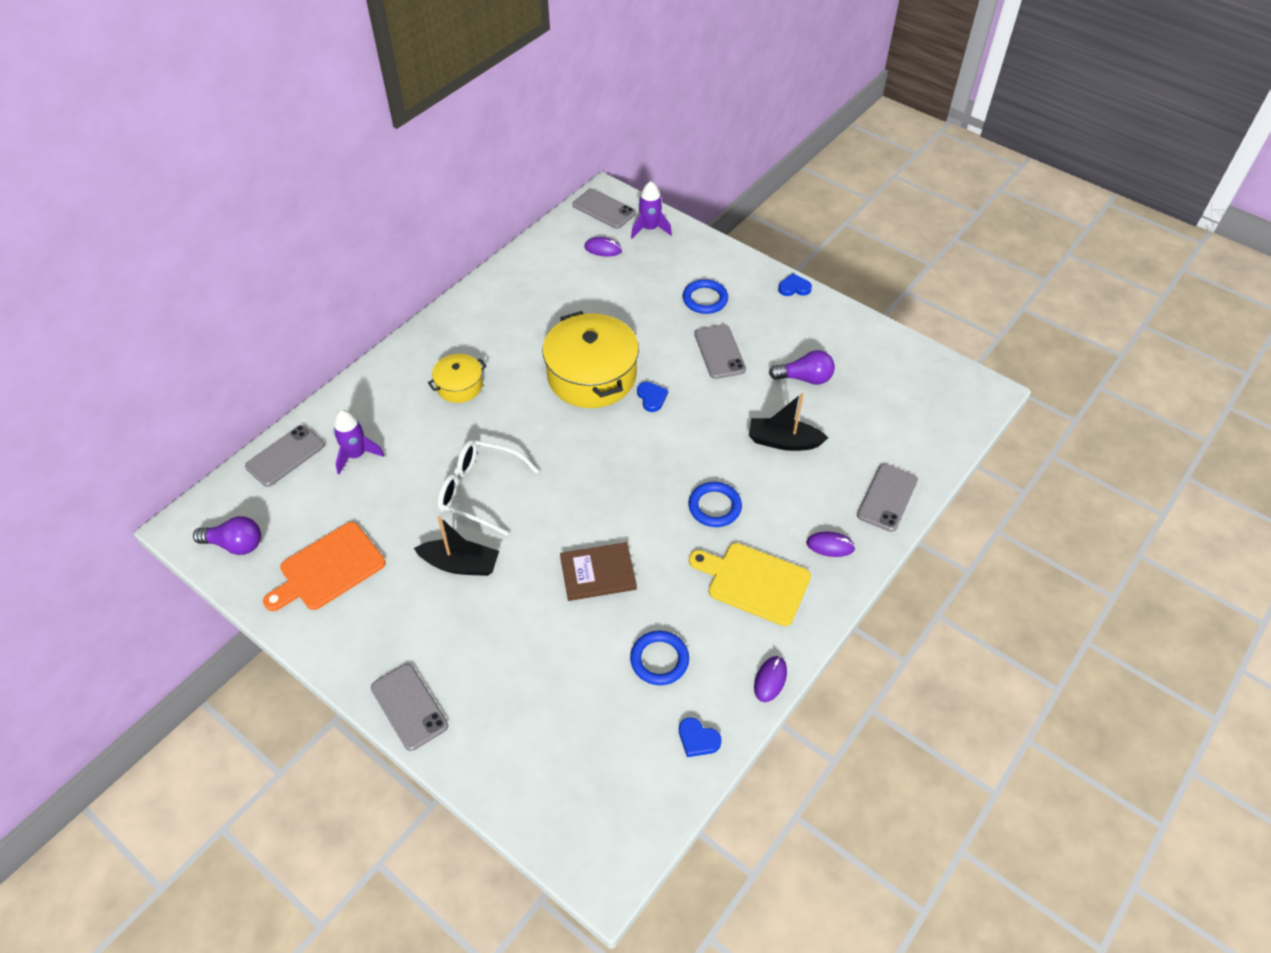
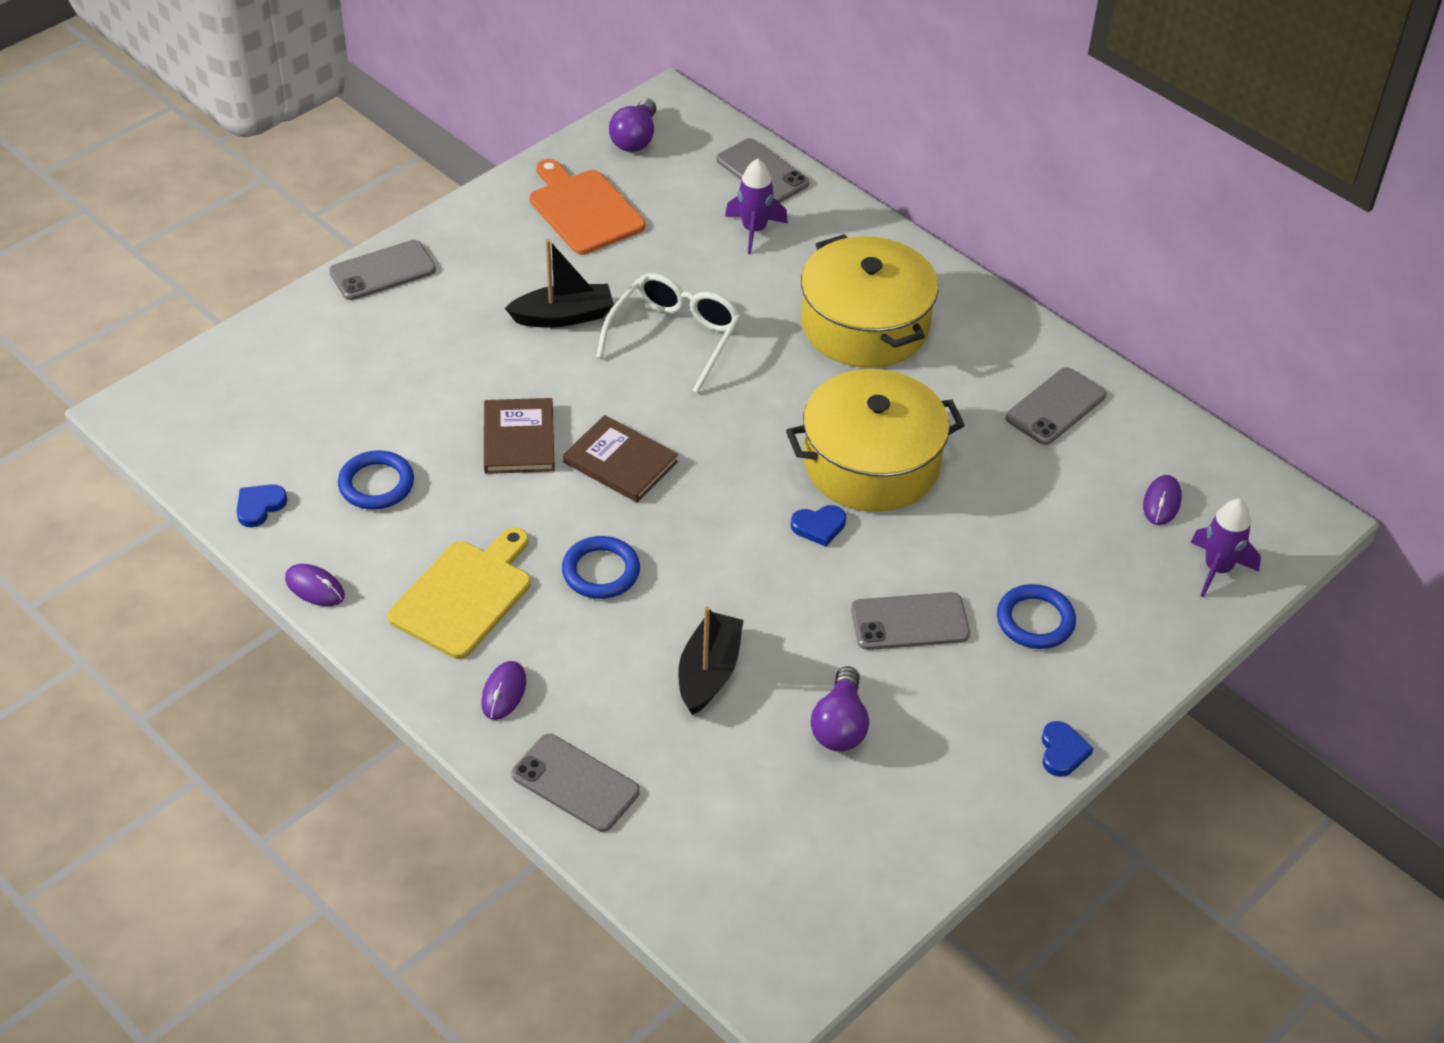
camera: 95 degrees right, 5 degrees down
(459, 386) = (865, 325): yellow pot -> yellow pot, size x1.93
(460, 564) = (563, 316): black boat -> black boat turned 120 degrees counterclockwise
(604, 209) = (1268, 513): grey phone -> grey phone (1055, 407)
(611, 508) = (620, 462): none -> brown book

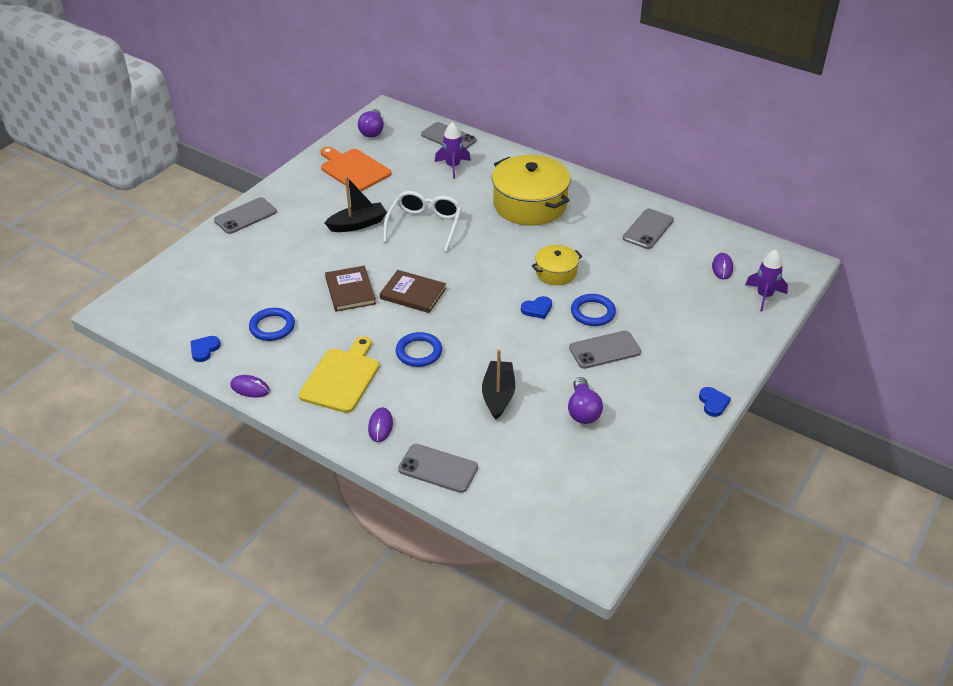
camera: 10 degrees left, 5 degrees down
(871, 463) = (556, 272): yellow pot -> yellow pot, size x0.52
(1035, 620) = (674, 338): blue ring -> blue ring (593, 312)

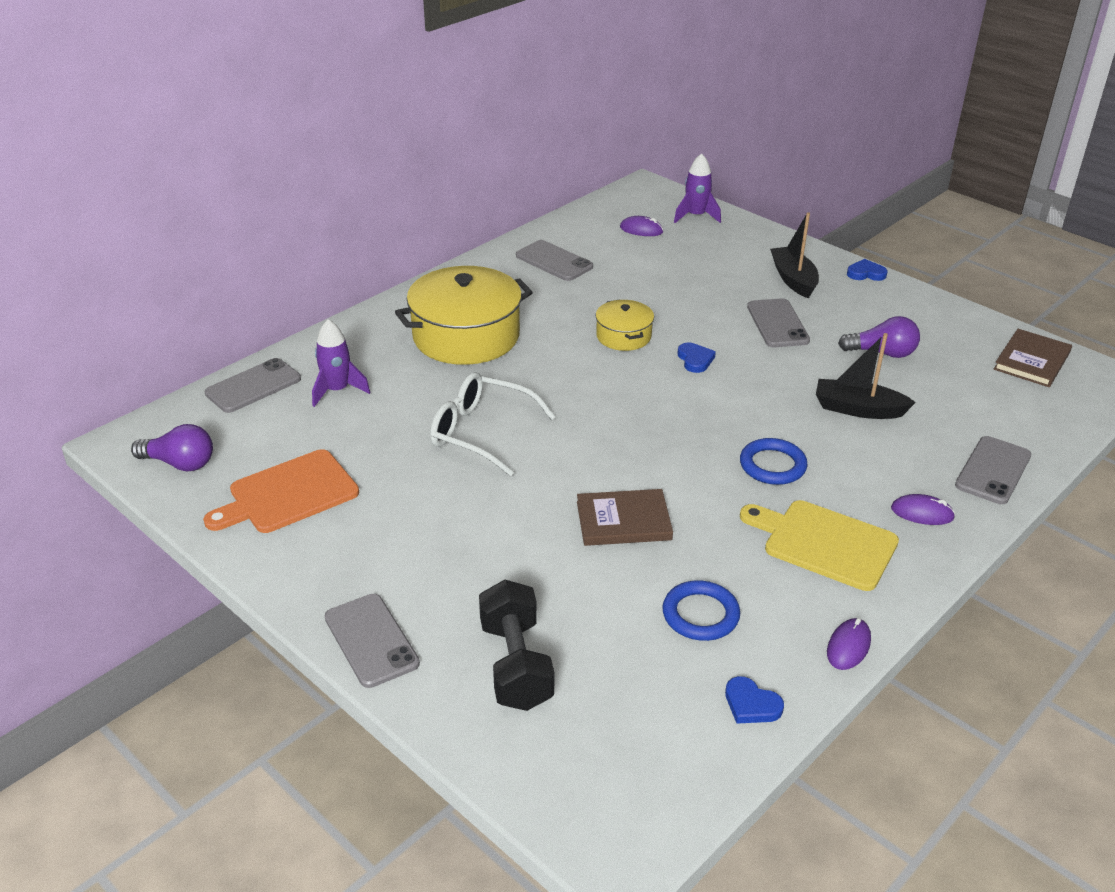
camera: 80 degrees left, 5 degrees down
(230, 264) = (516, 665): none -> black dumbbell
(357, 224) = (451, 500): black boat -> black boat (793, 279)
(413, 293) = (643, 459): brown book -> brown book (1031, 361)
(593, 312) = (708, 321): blue ring -> none

